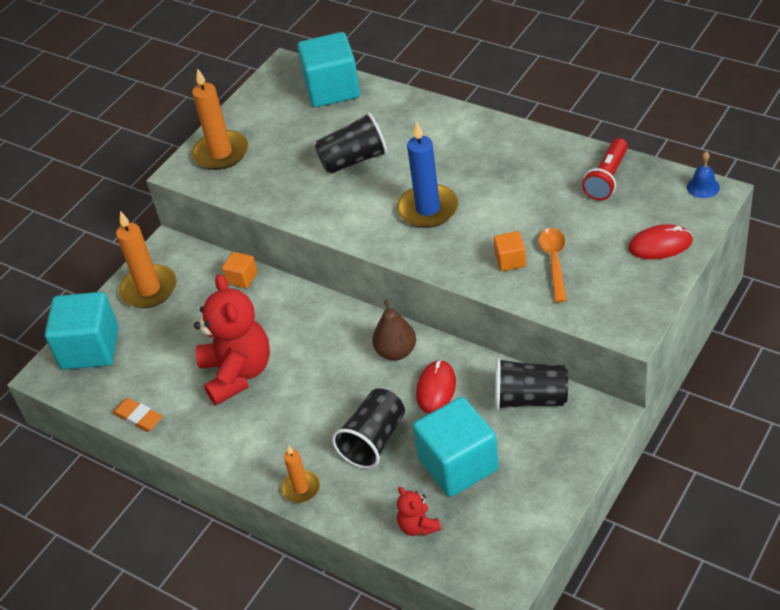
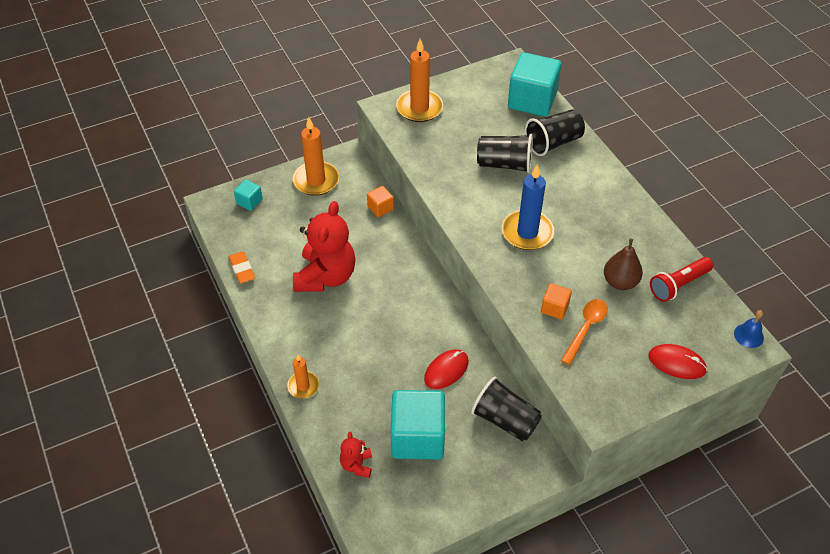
camera: 25 degrees right, 5 degrees up
(90, 348) = (249, 201): turquoise cube -> turquoise cube, size x0.47
(374, 440) = (376, 382): black cup -> black cup (553, 143)
(396, 352) = (440, 325): brown pear -> brown pear (620, 282)

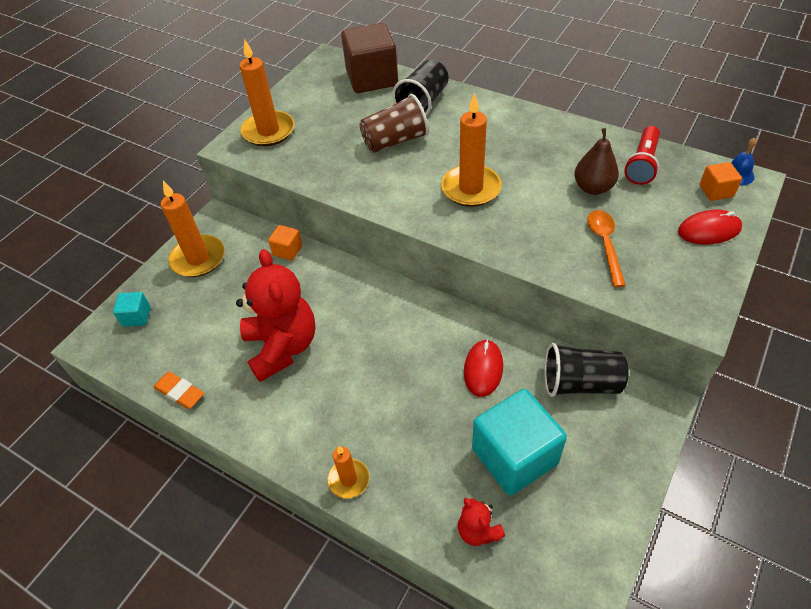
camera: 30 degrees left, 0 degrees up
(504, 164) = (395, 141): black cup -> brown cup
(527, 232) = (471, 188): blue candle -> orange candle
(532, 100) = (372, 78): turquoise cube -> brown cube
(554, 308) = (559, 242): orange cube -> orange cube (716, 191)

